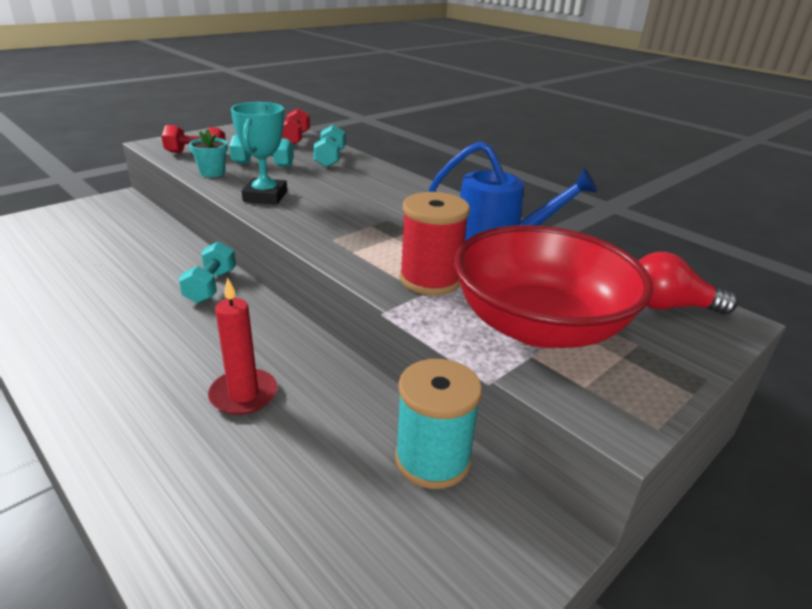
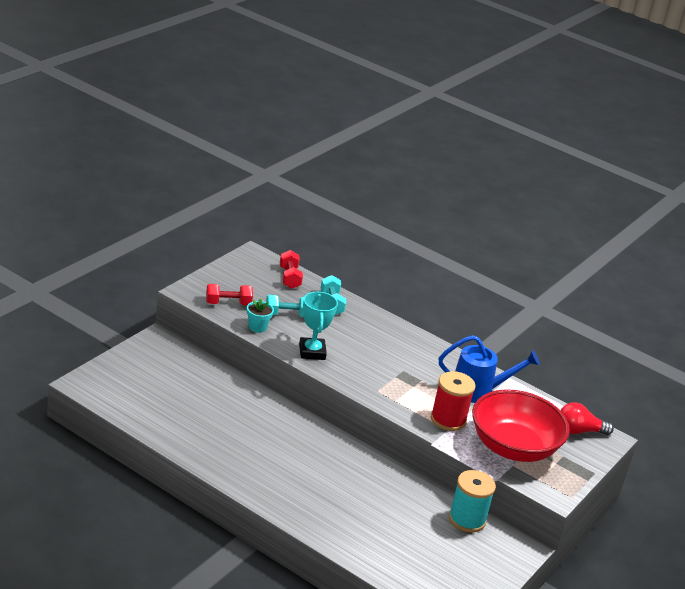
camera: 15 degrees left, 0 degrees up
(211, 286) = (290, 421): turquoise dumbbell -> none
(243, 395) = (357, 492): red candle -> none

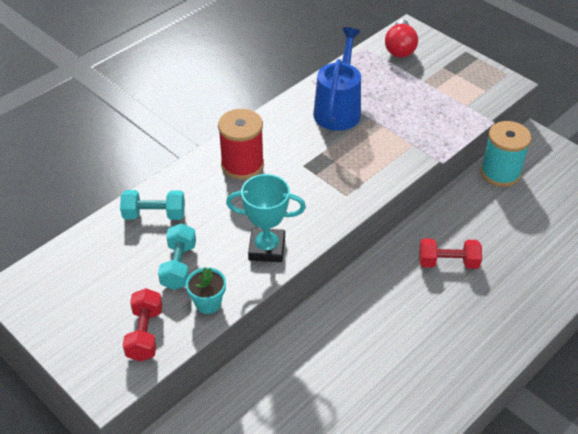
camera: 75 degrees left, 15 degrees up
(289, 278) = (85, 253): red dumbbell -> red dumbbell (448, 262)
(448, 419) = (395, 142): red spool -> red spool (242, 165)
(513, 447) = (436, 99): red bowl -> none

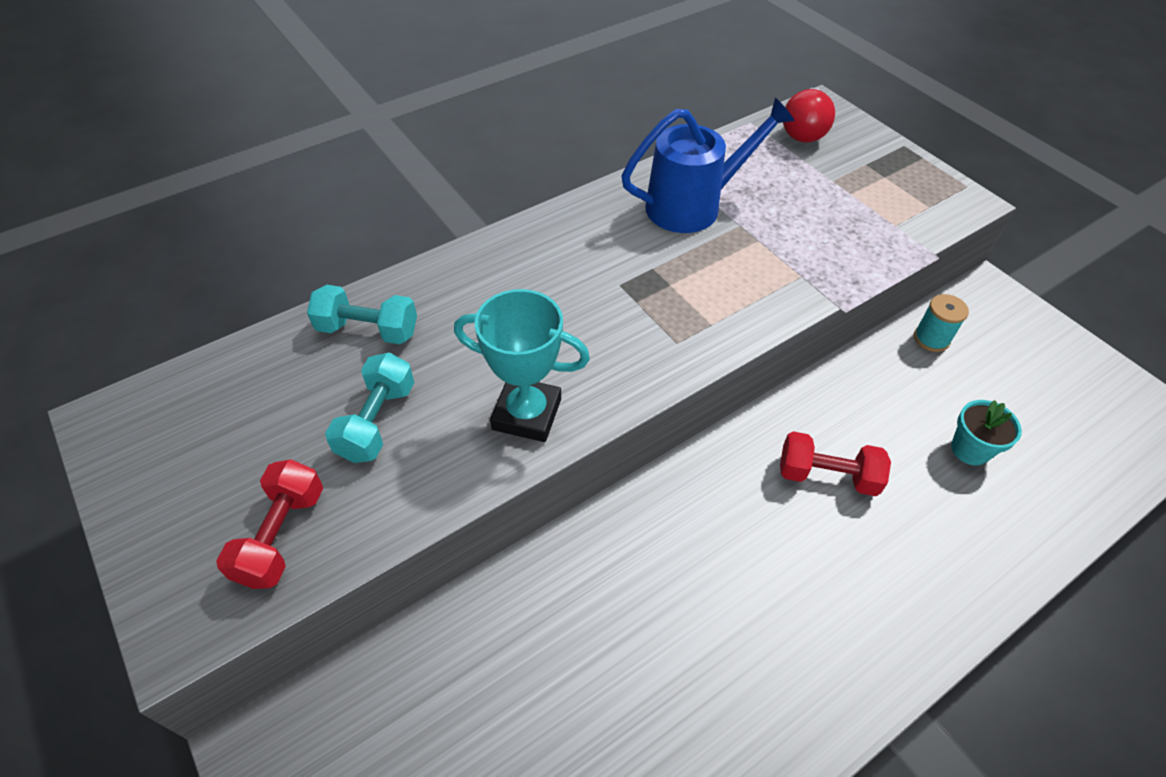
camera: 10 degrees right, 5 degrees up
(208, 303) = (403, 496): turquoise flower pot -> turquoise flower pot (970, 449)
(242, 165) = (526, 270): red spool -> none
(338, 109) = (693, 205): blue watering can -> blue watering can turned 45 degrees clockwise
(500, 173) = (931, 339): turquoise spool -> turquoise spool, size x0.56

